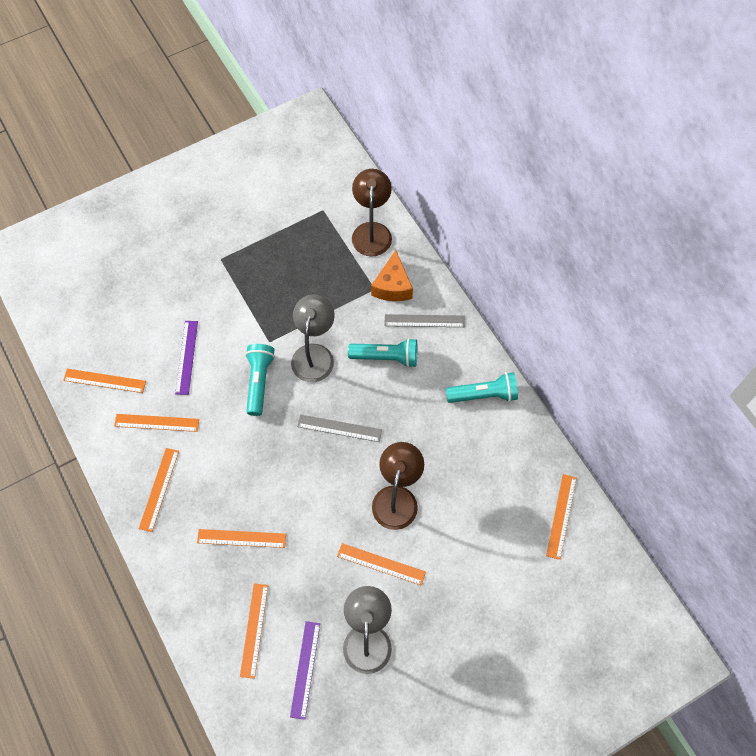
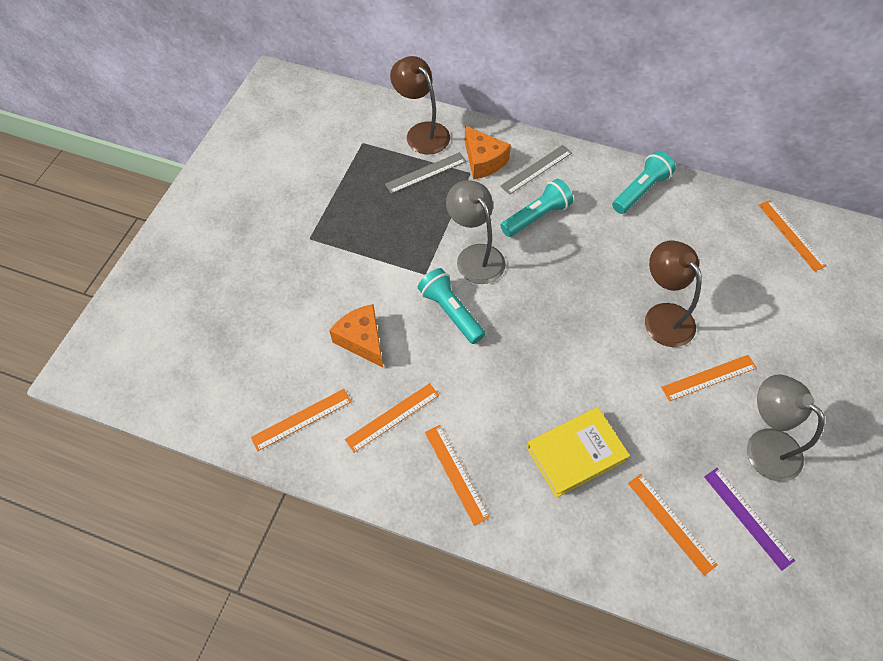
camera: 40 degrees left, 5 degrees down
(186, 357) = (362, 340): purple ruler -> orange cheese
(241, 538) = (575, 454): orange ruler -> yellow book
(339, 428) = (559, 298): grey ruler -> grey ruler (426, 173)

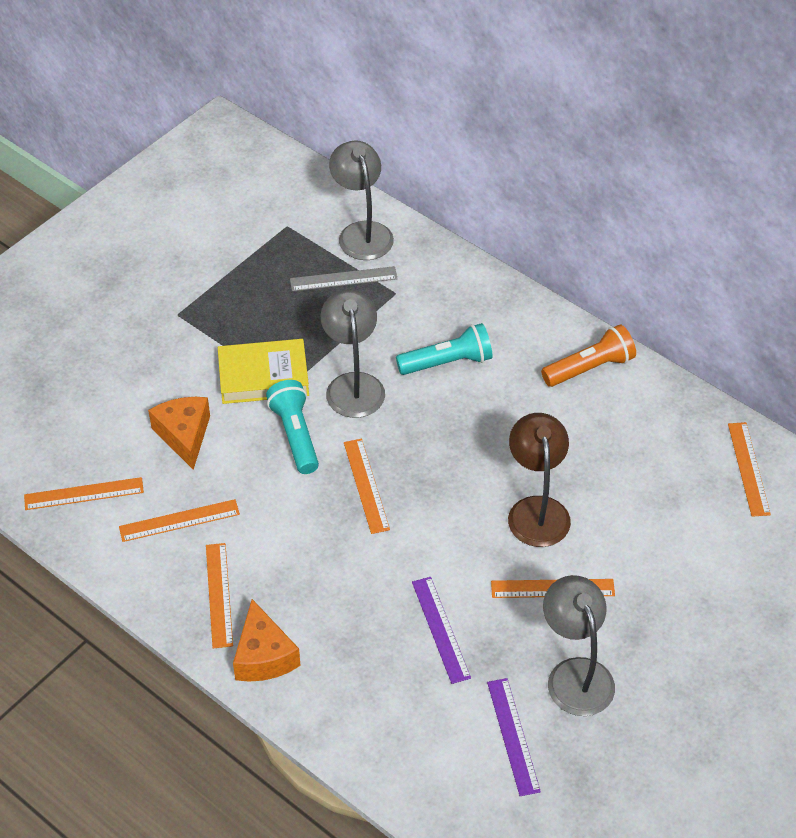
camera: 20 degrees right, 10 degrees down
(422, 132) = (362, 232): brown lamp -> grey lamp
(483, 161) = (418, 284): orange cheese -> orange cheese (263, 656)
(536, 169) = (476, 310): grey ruler -> none
(575, 454) = (357, 616): yellow book -> yellow book (263, 376)
(640, 190) = (590, 368): turquoise flashlight -> orange flashlight
(645, 442) = (441, 629): none -> purple ruler
(671, 523) = (425, 713): orange ruler -> orange ruler (366, 485)

